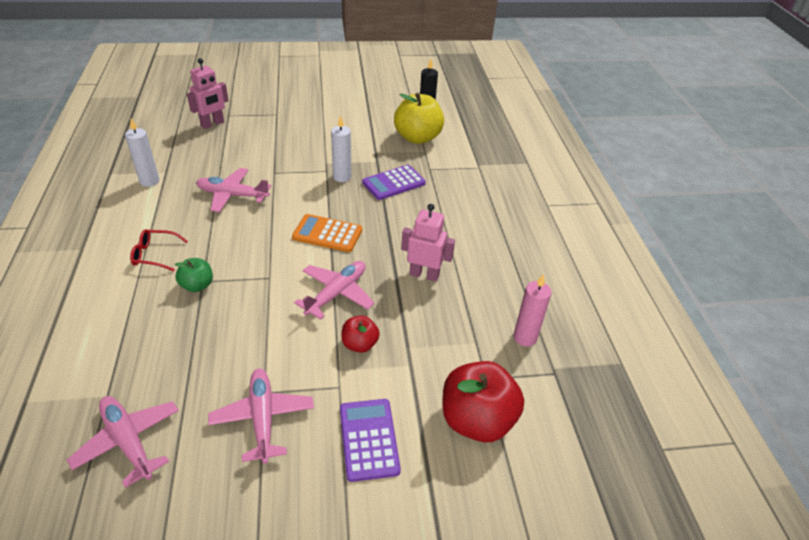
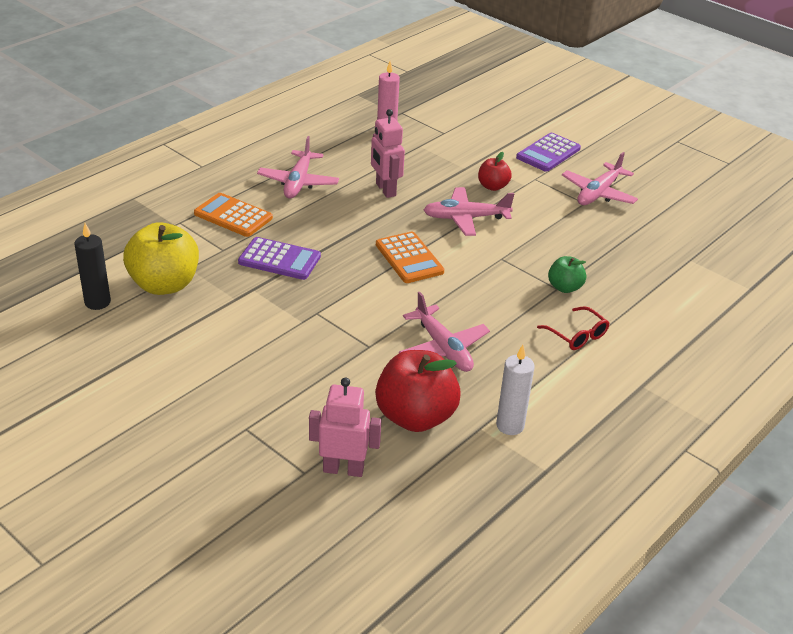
camera: 130 degrees left, 5 degrees down
(128, 441) = (691, 230): pink plane -> pink plane (298, 182)
(342, 177) = (313, 296): white candle -> none
(464, 189) = (233, 216): none -> orange calculator
(477, 420) = (478, 126): red apple -> red apple (415, 417)

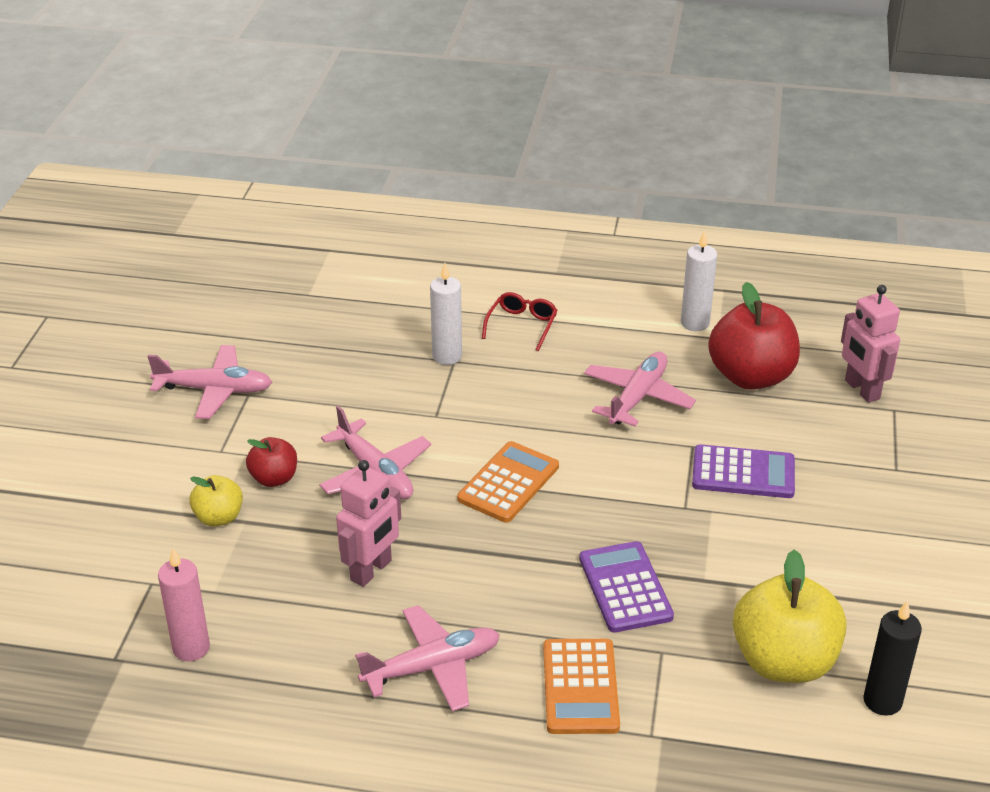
camera: 120 degrees left, 0 degrees up
(475, 162) = (219, 517): none -> yellow apple
(548, 153) = (137, 462): purple calculator -> purple calculator (743, 473)
(564, 287) = (447, 356): green apple -> white candle

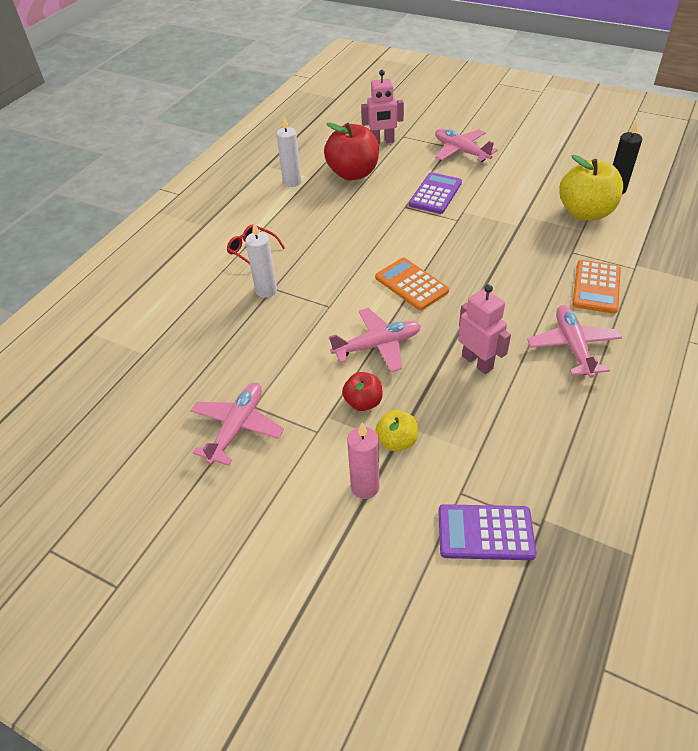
camera: 70 degrees left, 10 degrees up
(191, 648) = (537, 473): pink candle -> pink candle (365, 487)
(580, 687) = (596, 287): orange calculator -> orange calculator turned 90 degrees clockwise
(625, 587) = (518, 255): purple calculator -> purple calculator (485, 533)
(638, 397) = (351, 217): pink plane -> pink plane (461, 151)

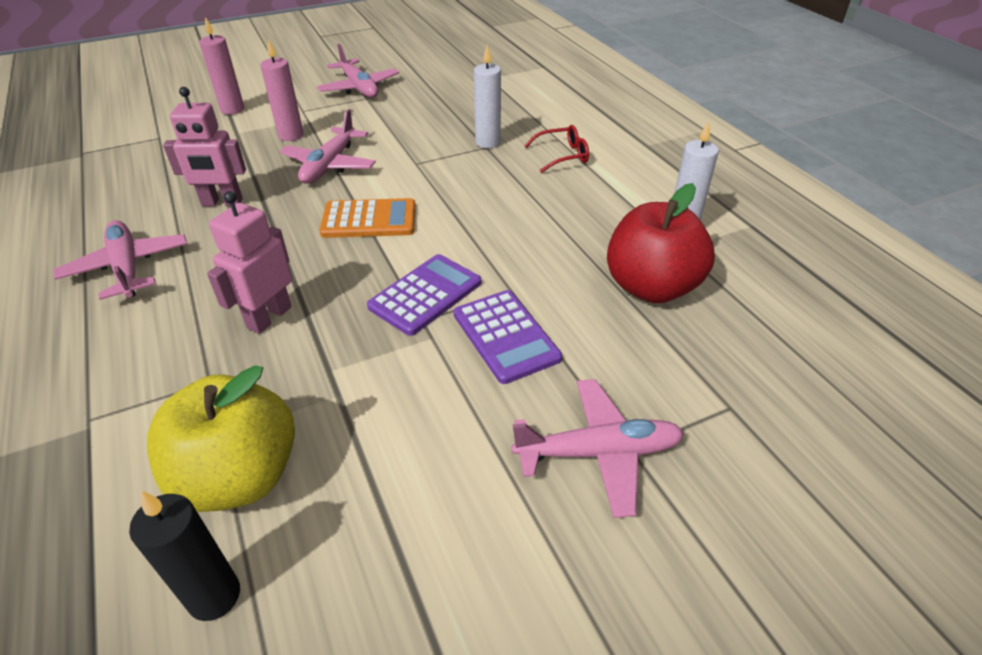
camera: 125 degrees right, 5 degrees down
(363, 402) = (291, 135): red apple -> pink candle
(382, 141) = (730, 368): pink robot -> pink robot (269, 317)
(397, 441) = (237, 133): yellow apple -> none
(485, 533) = (123, 132): purple calculator -> purple calculator (425, 295)
(572, 346) = (127, 267): pink plane -> pink plane turned 150 degrees counterclockwise
(596, 287) = (137, 350): orange calculator -> none

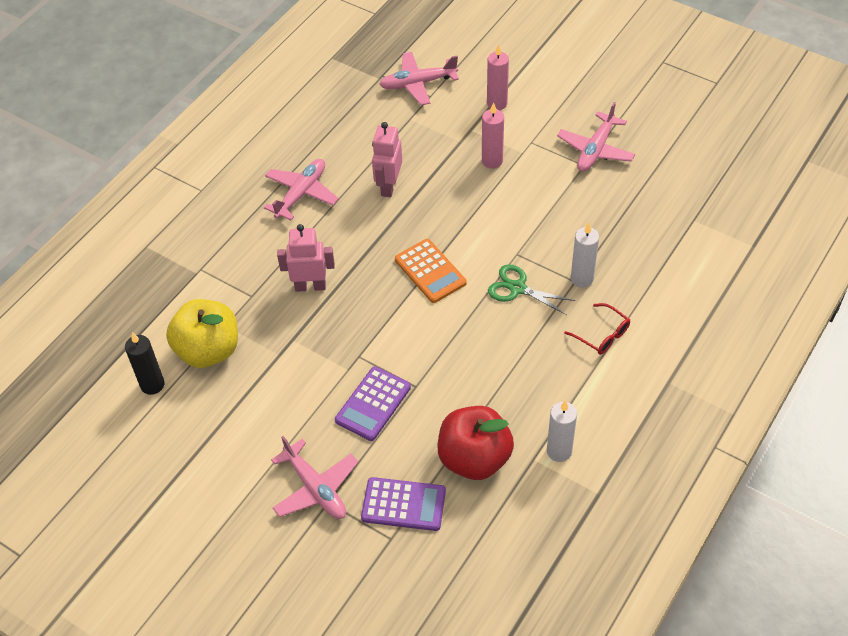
camera: 60 degrees right, 10 degrees up
(222, 203) = (388, 186): pink robot -> pink robot turned 45 degrees clockwise
(329, 165) = (473, 209): pink plane -> pink plane (417, 83)
(425, 295) = (380, 345): purple calculator -> purple calculator (403, 504)
(457, 177) = (517, 288): none -> green scissors

